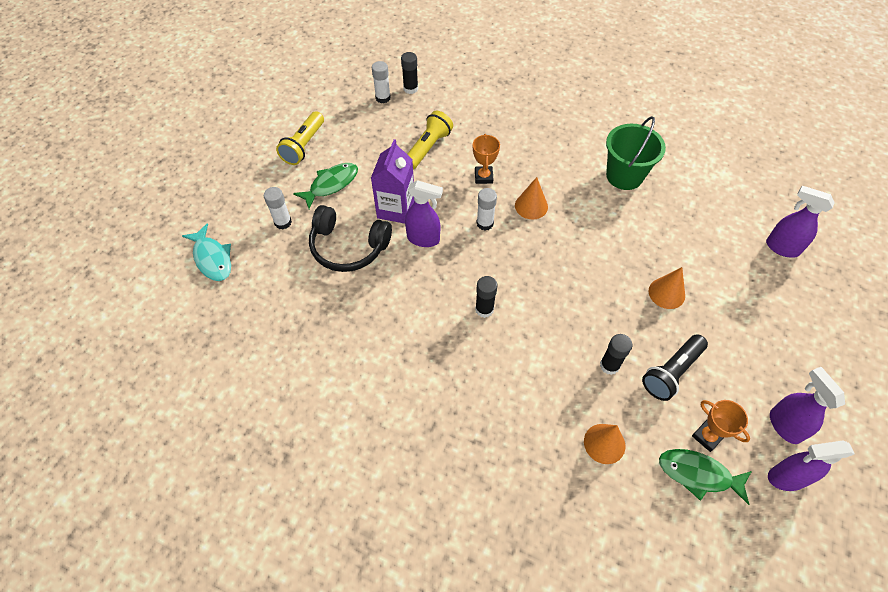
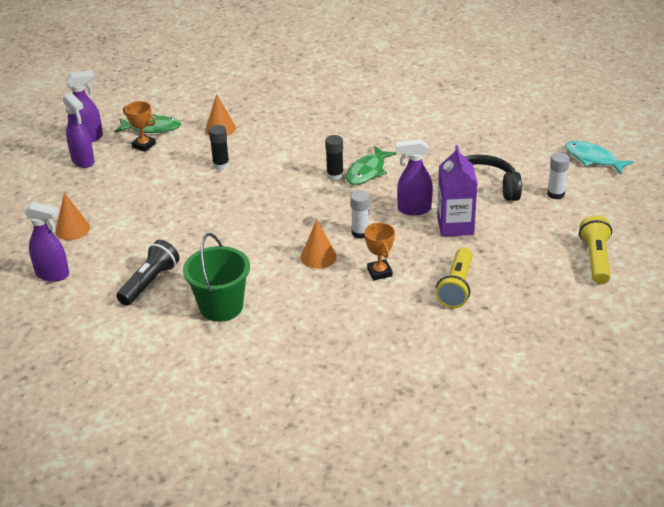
camera: 165 degrees right, 20 degrees down
(331, 184) = (535, 232): green fish -> green fish (367, 171)
(383, 98) = (548, 331): white glue stick -> none
(410, 89) = (521, 351): black glue stick -> none
(666, 293) = (173, 217): orange cone -> orange cone (72, 229)
(671, 372) = (170, 171): black flashlight -> black flashlight (150, 282)

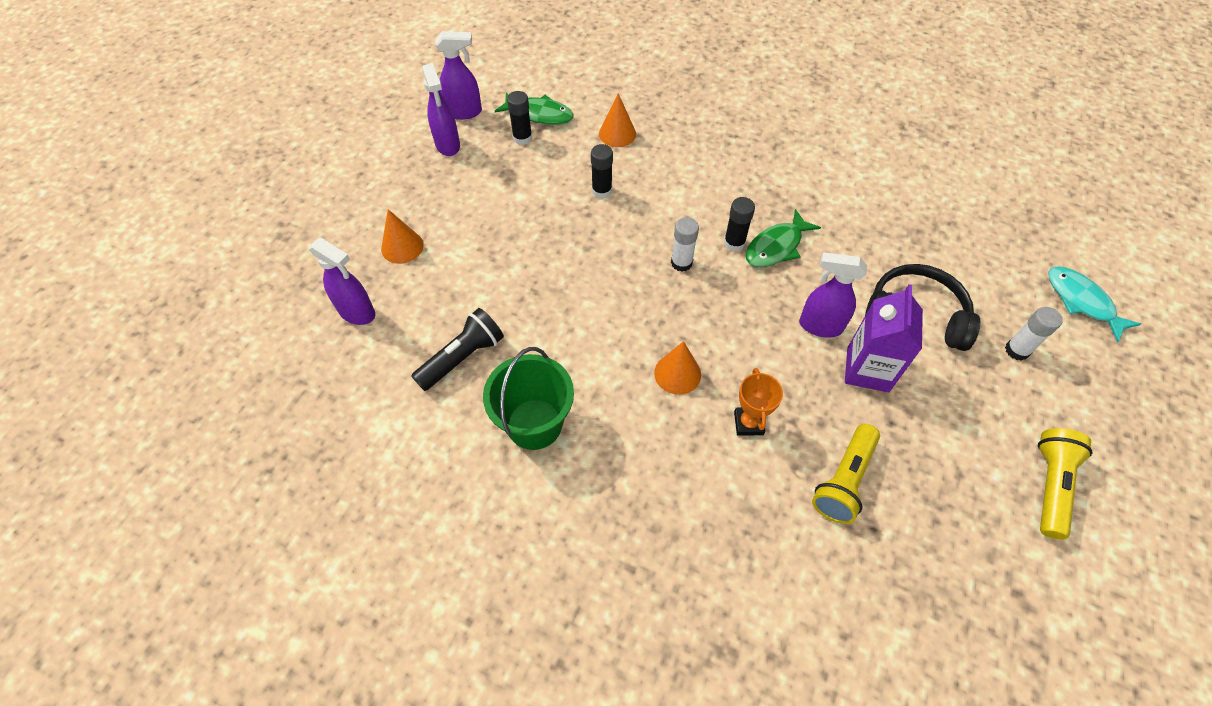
camera: 15 degrees right, 20 degrees up
(144, 145) = (522, 138): orange trophy -> black glue stick
(360, 233) = (741, 347): white glue stick -> white glue stick (681, 263)

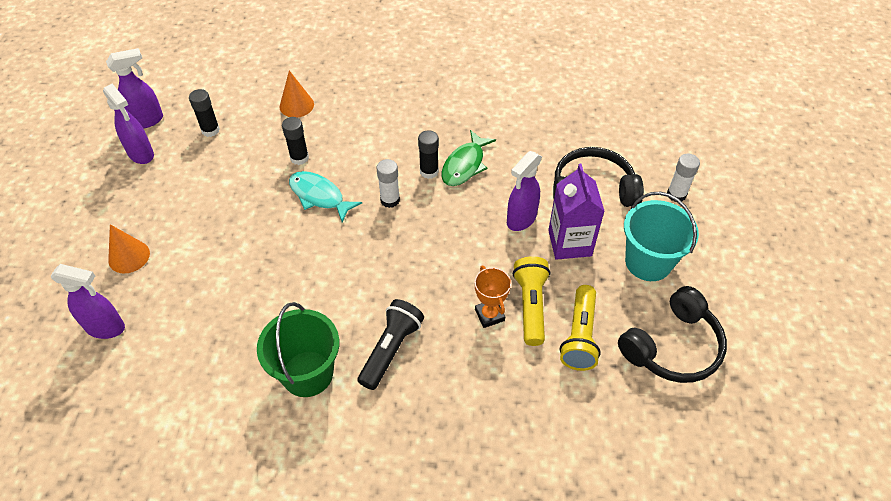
camera: 20 degrees left, 5 degrees down
(462, 357) = (221, 337): black flashlight -> black flashlight (391, 349)
(539, 114) = (219, 105): green fish -> none
(677, 373) = (417, 293): orange cone -> none
(820, 326) = (521, 219): purple spray bottle -> purple spray bottle turned 45 degrees counterclockwise
(952, 529) = (672, 346): none -> black headphones
(955, 420) = (648, 262): none -> turquoise bucket
(1050, 486) = (732, 290): yellow flashlight -> yellow flashlight (530, 306)
(1081, 301) = (711, 144): turquoise fish -> turquoise fish (319, 196)

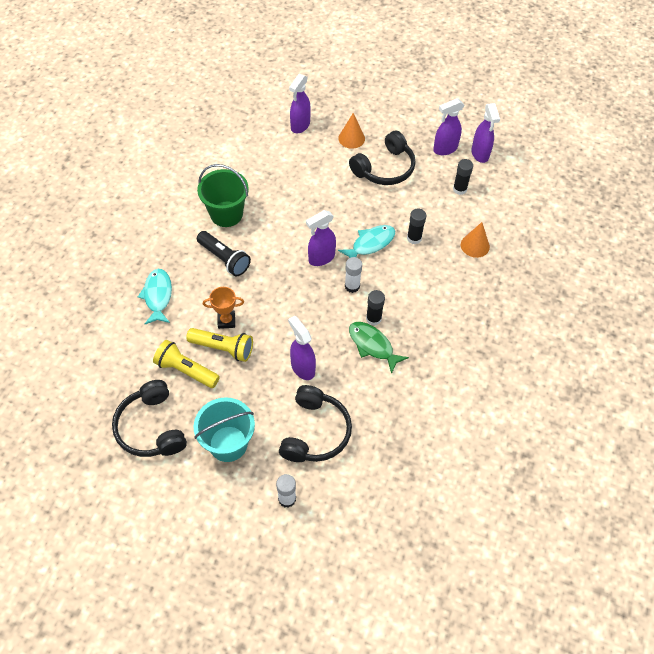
camera: 105 degrees right, 5 degrees up
(184, 208) = (384, 168): none -> black headphones
(356, 240) = (321, 258): none -> purple spray bottle
(482, 414) = (158, 296): none -> turquoise fish
(569, 243) = (267, 394): purple carton -> none

